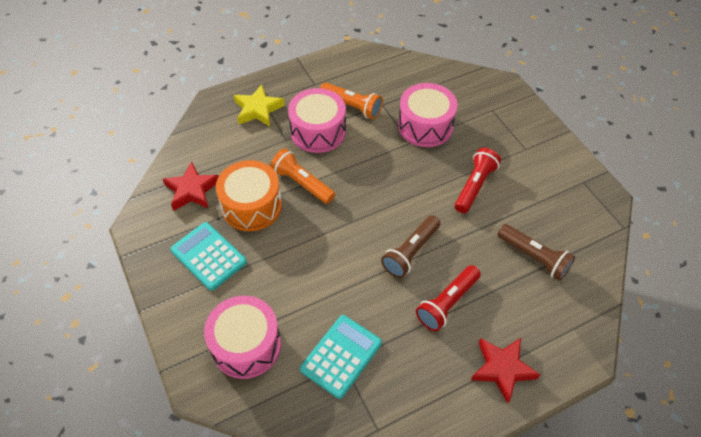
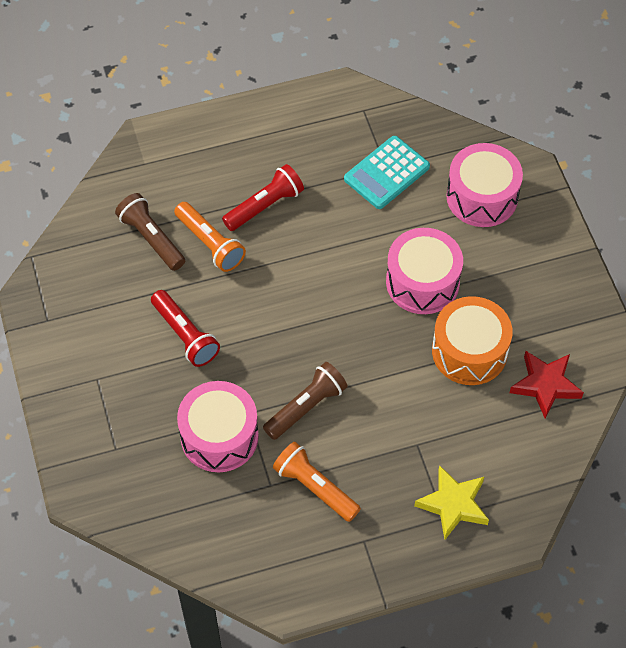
camera: 170 degrees left, 5 degrees up
(209, 256) = (522, 295): turquoise calculator -> none
(302, 183) = (403, 373): orange flashlight -> orange flashlight (210, 243)
(318, 131) = (371, 451): pink drum -> pink drum (422, 282)
(411, 252) = (288, 265): brown flashlight -> brown flashlight (306, 407)
(474, 186) = (185, 335): red flashlight -> red flashlight turned 75 degrees counterclockwise
(502, 369) = (231, 139): red star -> none

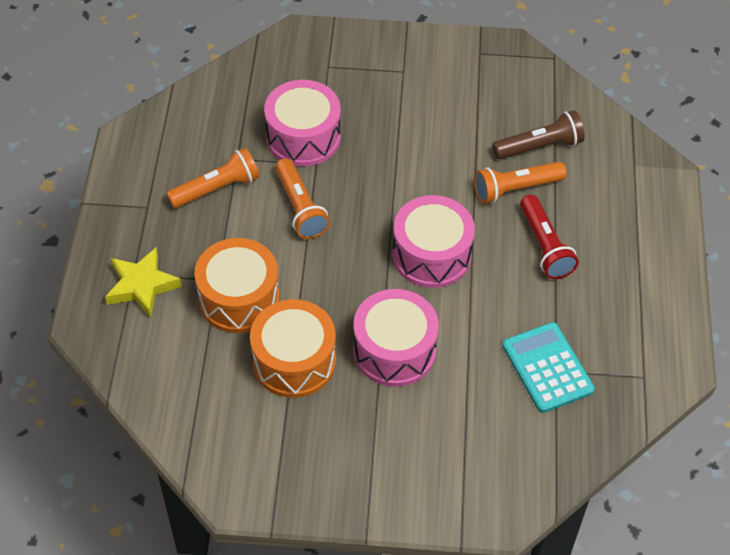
camera: 110 degrees right, 5 degrees down
(185, 335) = (419, 142): red flashlight -> none
(306, 407) = (300, 208): brown flashlight -> orange flashlight
(428, 418) = (239, 298): none -> orange drum
(482, 197) = (480, 449): pink drum -> pink drum (431, 255)
(545, 385) = (222, 414): red star -> none

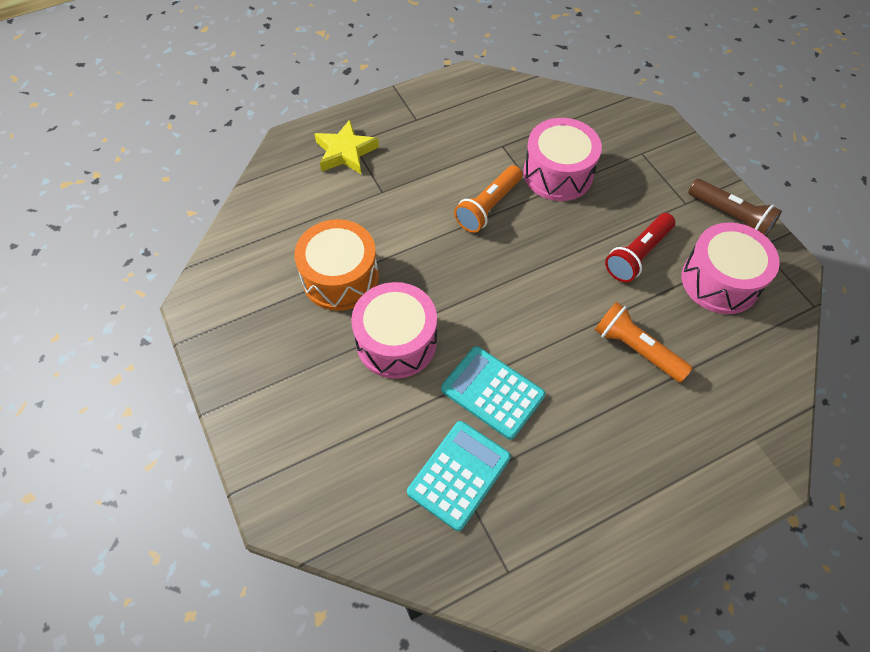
camera: 60 degrees right, 5 degrees up
(217, 188) = (464, 148): orange flashlight -> none
(239, 298) = (374, 213): orange drum -> none
(431, 255) = (513, 320): pink drum -> pink drum (720, 281)
(490, 306) = (492, 392): none -> turquoise calculator
(539, 146) = (701, 345): brown flashlight -> brown flashlight (730, 216)
(544, 246) = (592, 405): red flashlight -> red flashlight (637, 255)

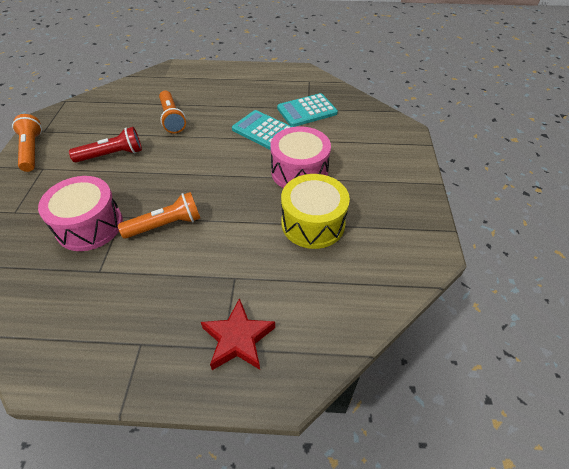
camera: 150 degrees left, 10 degrees down
(340, 278) = (313, 223): orange drum -> yellow drum
(345, 152) = (238, 339): yellow star -> red star
(492, 392) = (263, 131): turquoise calculator -> turquoise calculator turned 150 degrees clockwise
(720, 281) = (90, 126): pink drum -> none
(730, 216) = (32, 150): brown flashlight -> orange flashlight

